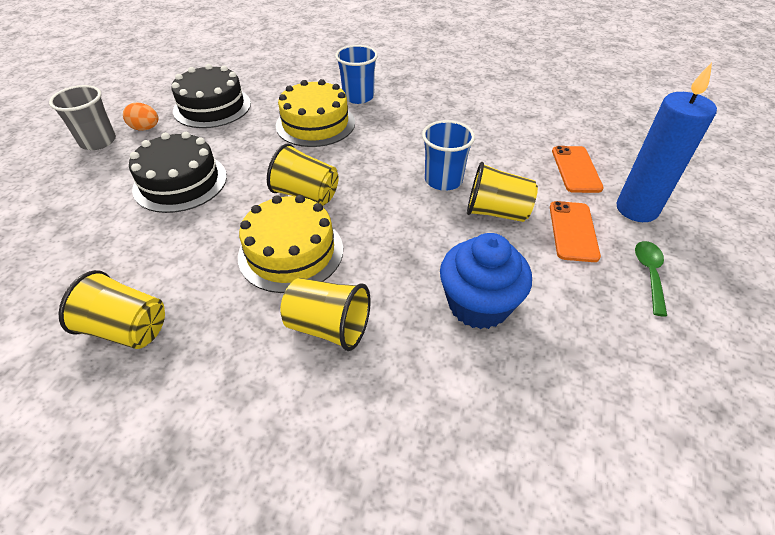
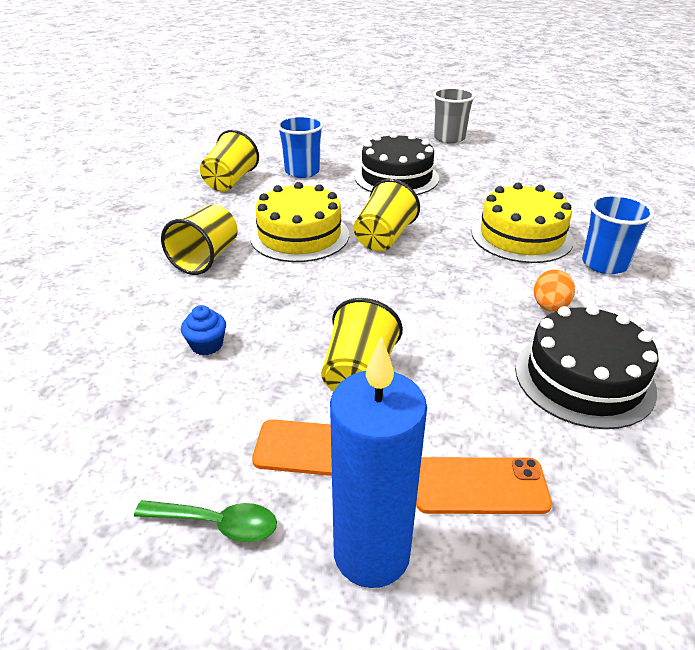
camera: 90 degrees right, 10 degrees down
(146, 128) = (476, 152): orange egg -> orange egg (549, 307)
(212, 107) = (529, 176): black cake -> black cake (584, 378)
(443, 180) = (423, 331): blue cup -> blue cup (302, 171)
(478, 304) = (207, 345): blue cupcake -> blue cupcake, size x0.47

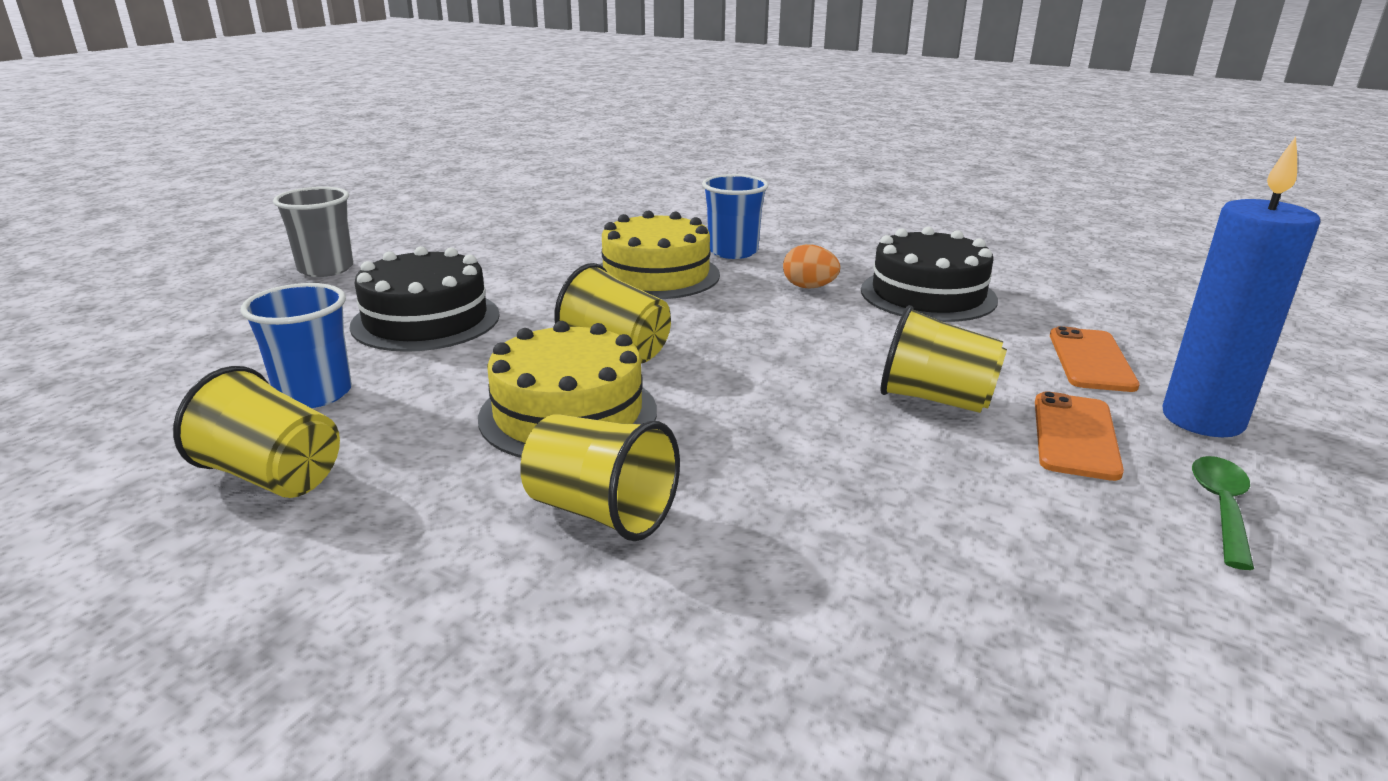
camera: 80 degrees left, 10 degrees down
(207, 345) = (878, 513): blue cupcake -> none

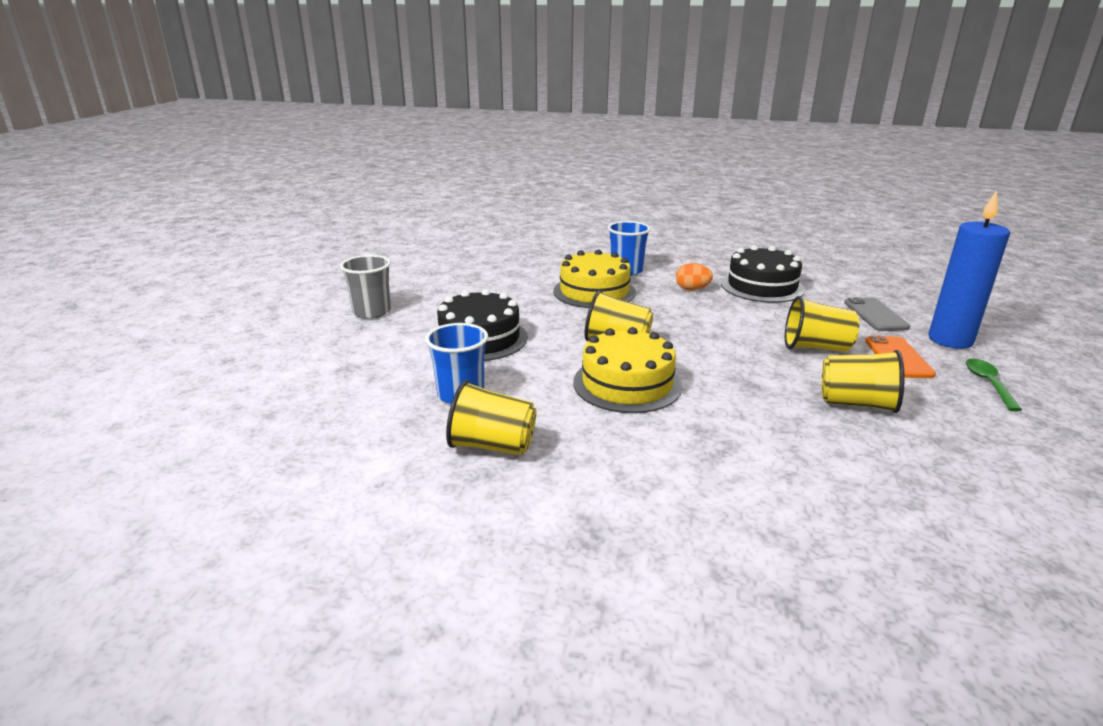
camera: 15 degrees left, 0 degrees up
(601, 512) = (698, 434): yellow cup -> yellow cup (856, 404)
(1091, 360) = (875, 315): orange phone -> grey phone

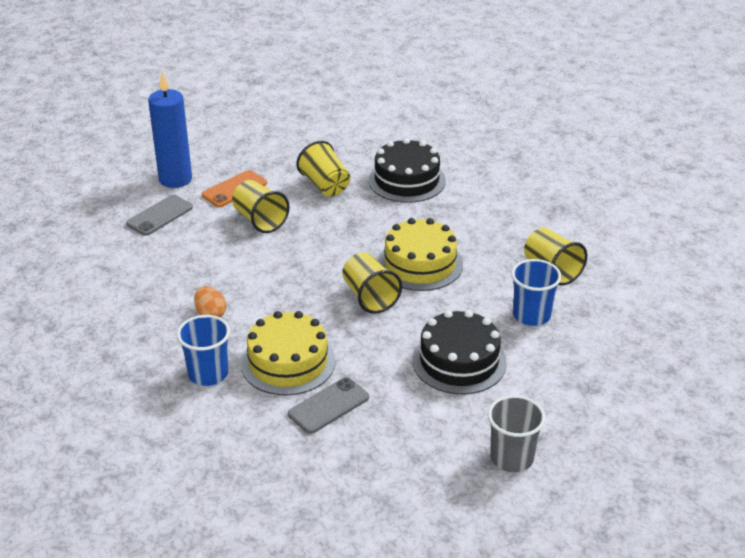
camera: 135 degrees left, 10 degrees up
(530, 287) = (328, 406): none -> grey phone
(762, 286) = (155, 283): black cake -> black cake (406, 180)
(988, 384) = (235, 156): green spoon -> none

